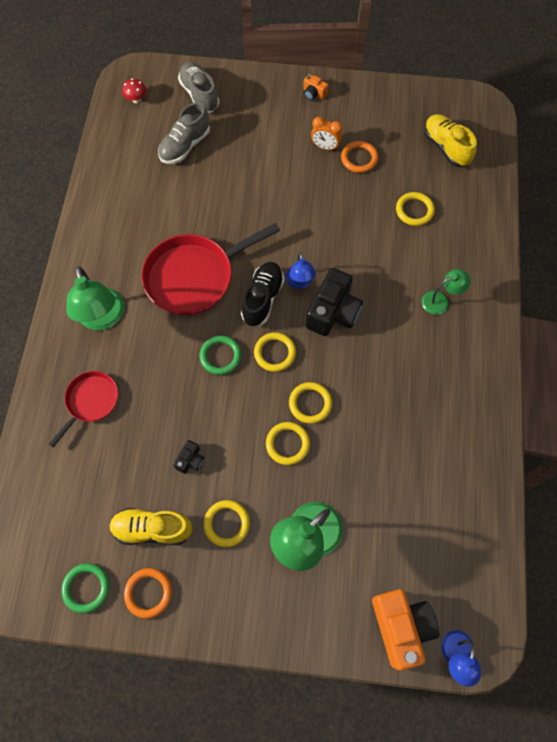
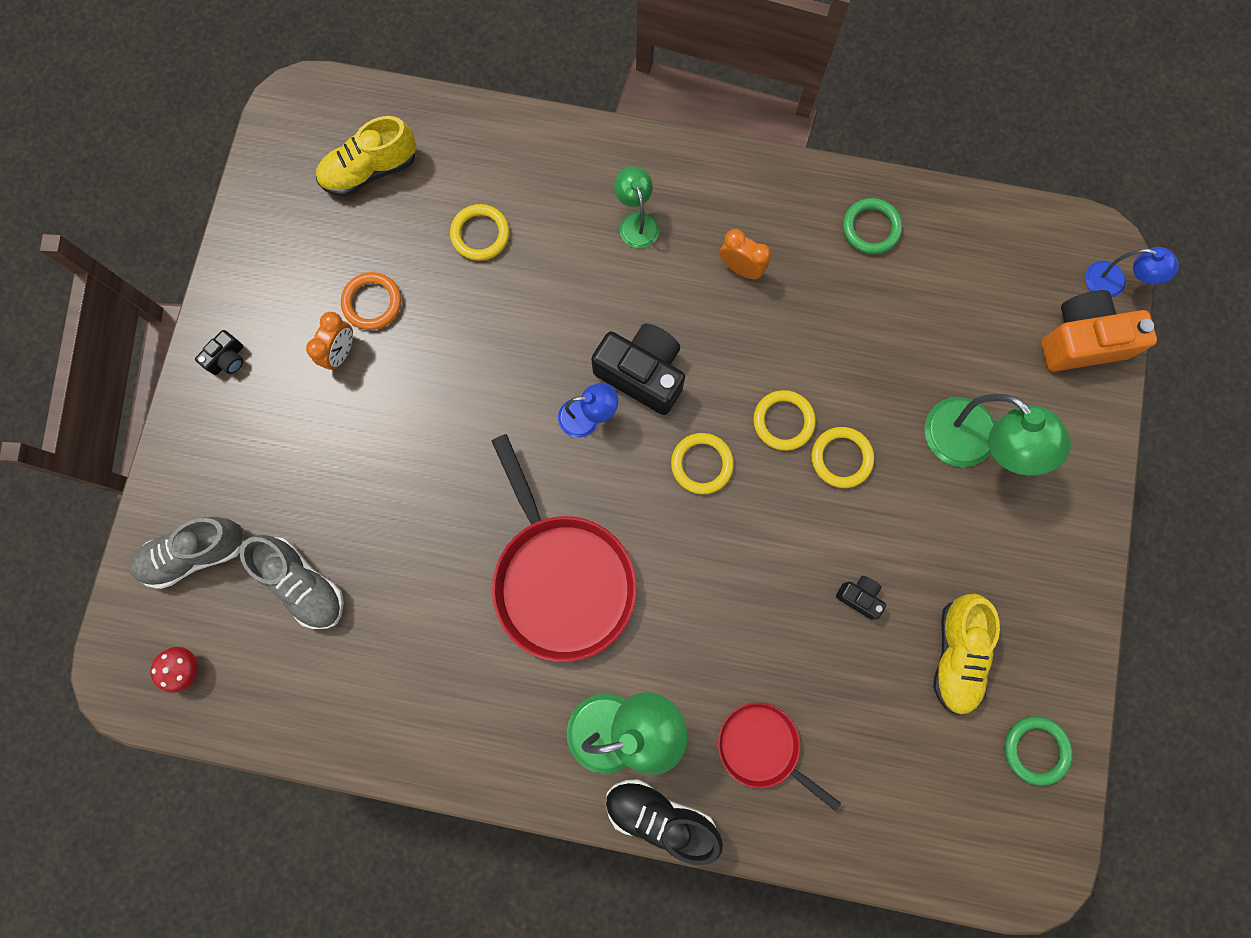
camera: 85 degrees left, 10 degrees up
(148, 593) = (1041, 662): orange ring -> none
(220, 356) = (701, 545): green ring -> green ring (871, 228)
(227, 523) = (950, 550): yellow ring -> none
(262, 299) = (610, 475): black shoe -> black shoe (660, 816)
(314, 93) = (228, 359): orange camera -> black camera
(418, 369) = (740, 268): none -> orange clock

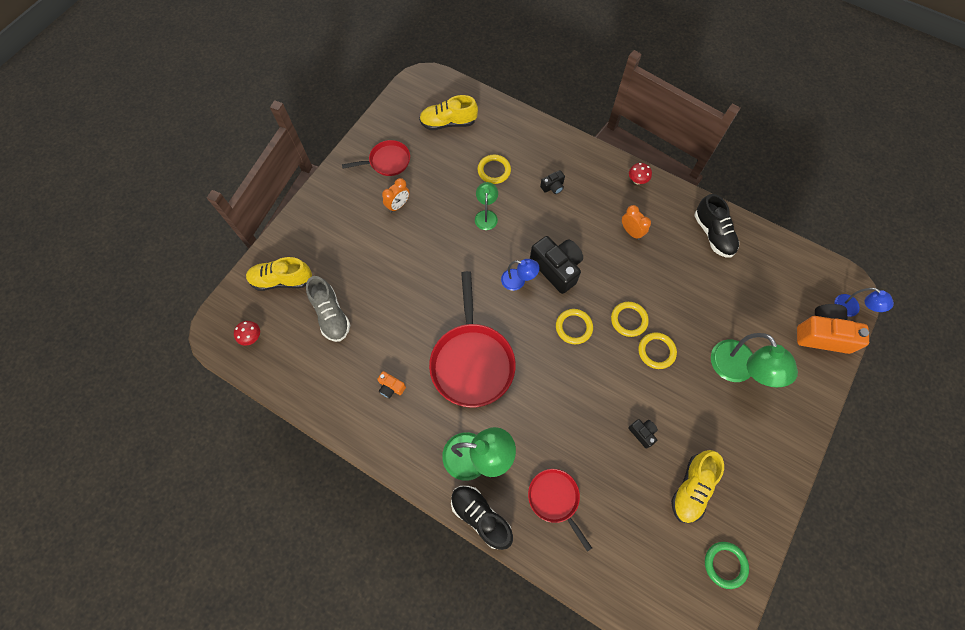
camera: 20 degrees right, 10 degrees down
(196, 554) = (282, 280): grey shoe -> yellow shoe
(228, 359) = (339, 190): black camera -> black camera (553, 187)
(291, 278) = (387, 161): none -> red pan
(372, 303) = (424, 186): orange ring -> none
(448, 667) = (391, 387): none -> orange camera
(636, 222) = (581, 190): green lamp -> green lamp (486, 215)
(722, 173) = (637, 180): none -> red mushroom
(871, 228) = (713, 234): green ring -> black shoe

